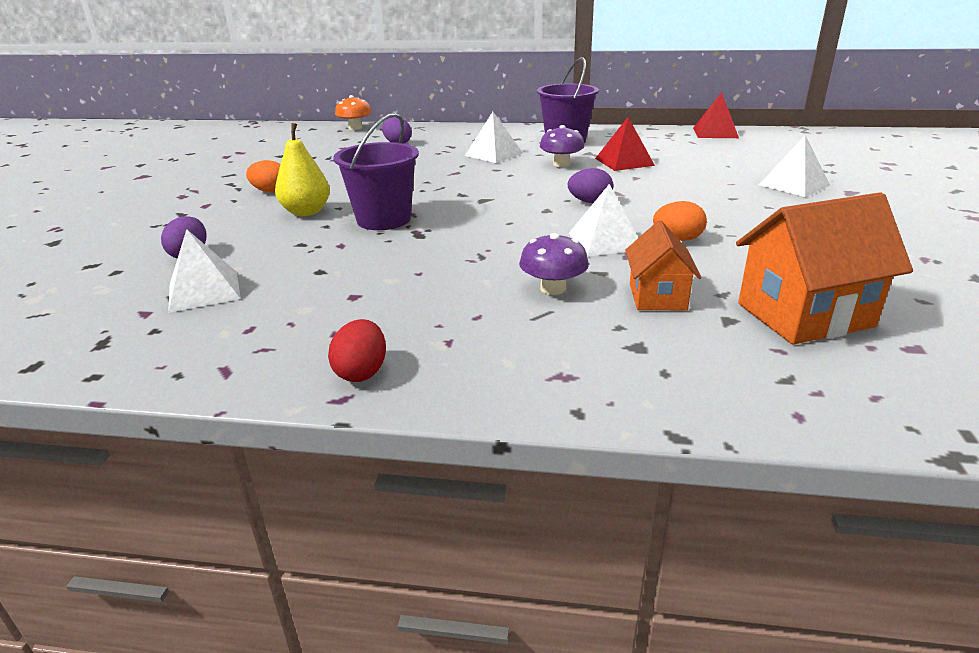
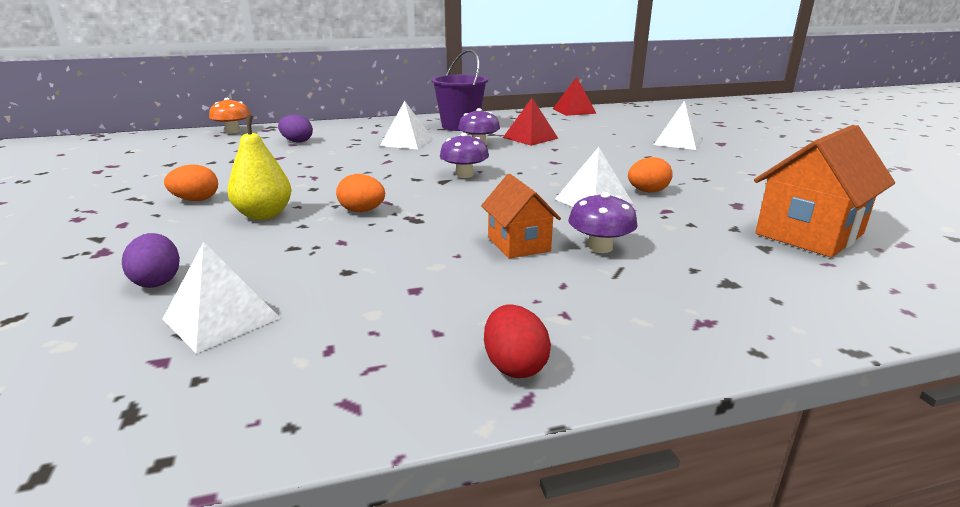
camera: 25 degrees left, 5 degrees down
(384, 220) = (362, 211): purple bucket -> orange egg
(510, 196) = (464, 175): none -> purple mushroom
(590, 202) = (541, 172): purple egg -> none
(657, 297) = (691, 239): orange house -> orange house (519, 244)

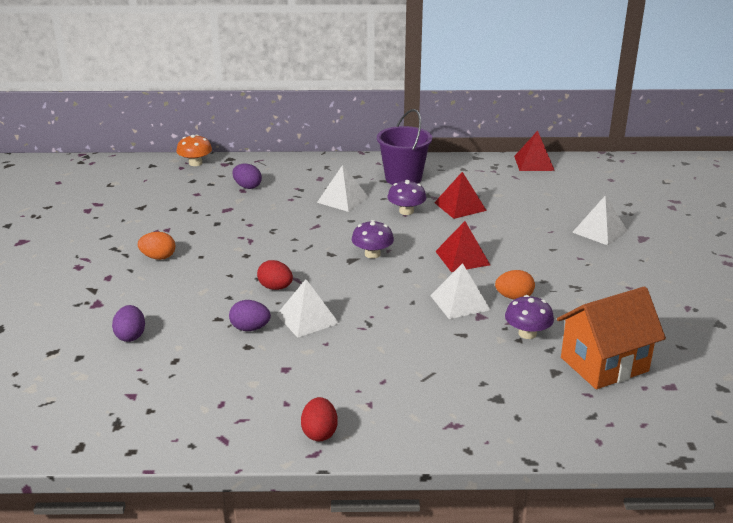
camera: 15 degrees right, 5 degrees up
(221, 318) = (165, 371): white pyramid -> white pyramid (307, 319)
(264, 215) = (204, 282): yellow pear -> none
(343, 252) = (250, 328): none -> purple egg
(362, 211) = (275, 287): orange egg -> red egg
(519, 244) = (374, 340): orange house -> none
(564, 169) = (462, 258): none -> red pyramid
(600, 247) = (430, 352): purple mushroom -> purple mushroom (527, 333)

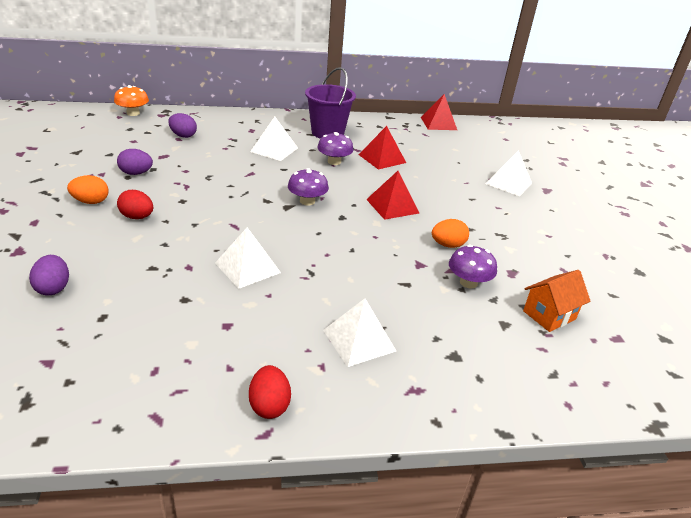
camera: 10 degrees left, 5 degrees up
(250, 328) = (187, 278): purple egg -> purple egg (136, 173)
(275, 287) = (213, 234): red egg -> red egg (137, 217)
(460, 302) = (398, 250): white pyramid -> white pyramid (359, 340)
(604, 364) = (549, 315): orange house -> orange house, size x0.61

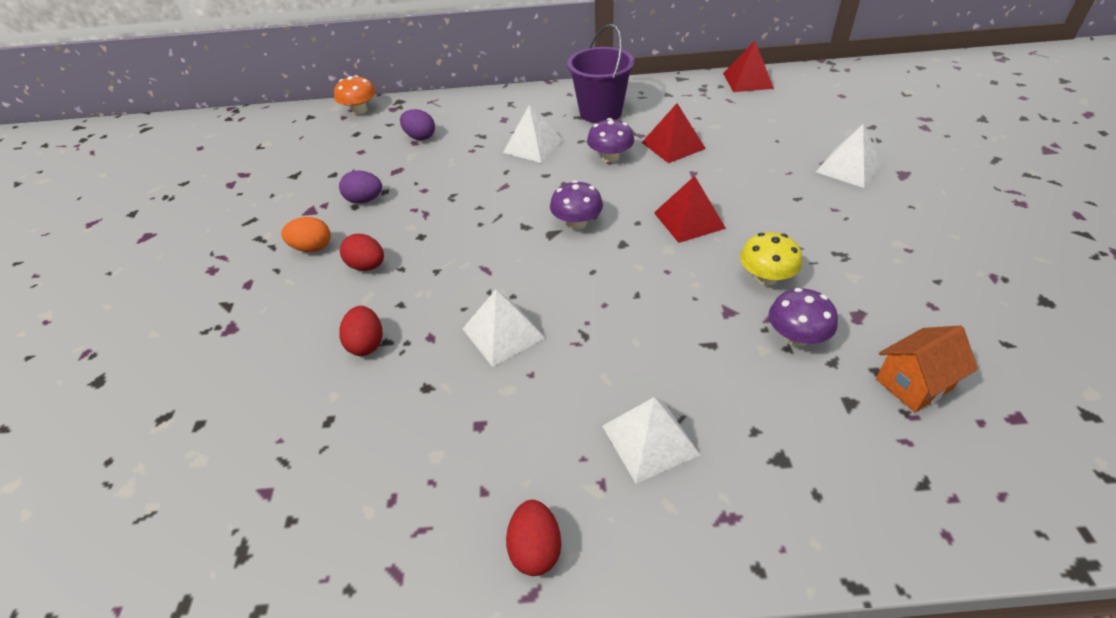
camera: 10 degrees right, 10 degrees up
(53, 288) = (271, 380): purple egg -> none
(135, 268) = (366, 344): none -> red egg
(447, 245) = (766, 277): orange egg -> yellow mushroom

